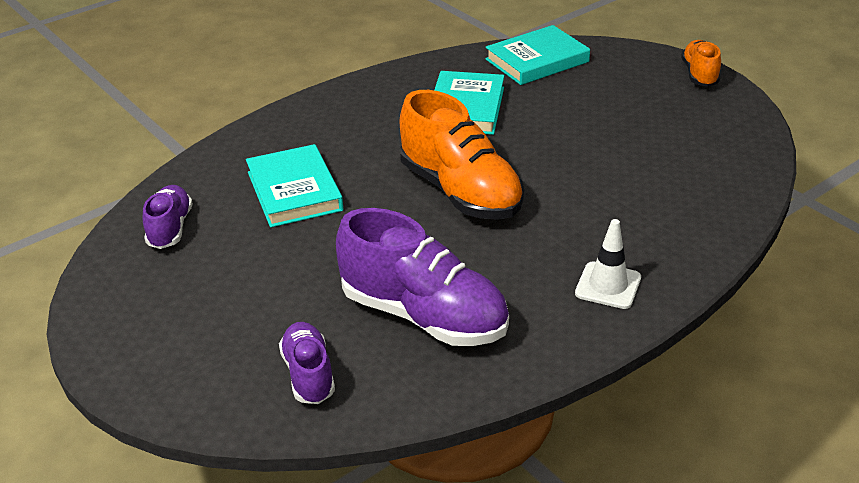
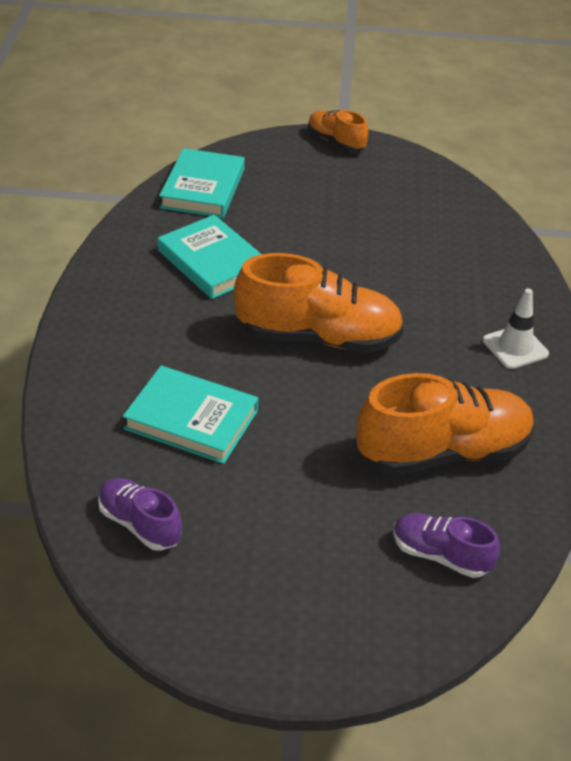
camera: 50 degrees left, 5 degrees up
(424, 315) = (443, 452): purple shoe -> orange shoe

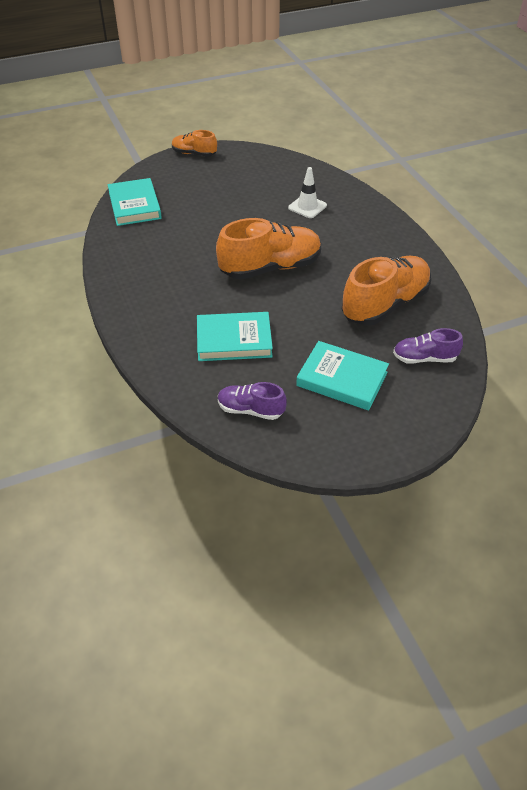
camera: 25 degrees left, 5 degrees up
(213, 262) = (175, 246): turquoise book -> turquoise book (342, 379)
(515, 347) = (379, 235): white traffic cone -> white traffic cone (307, 207)

